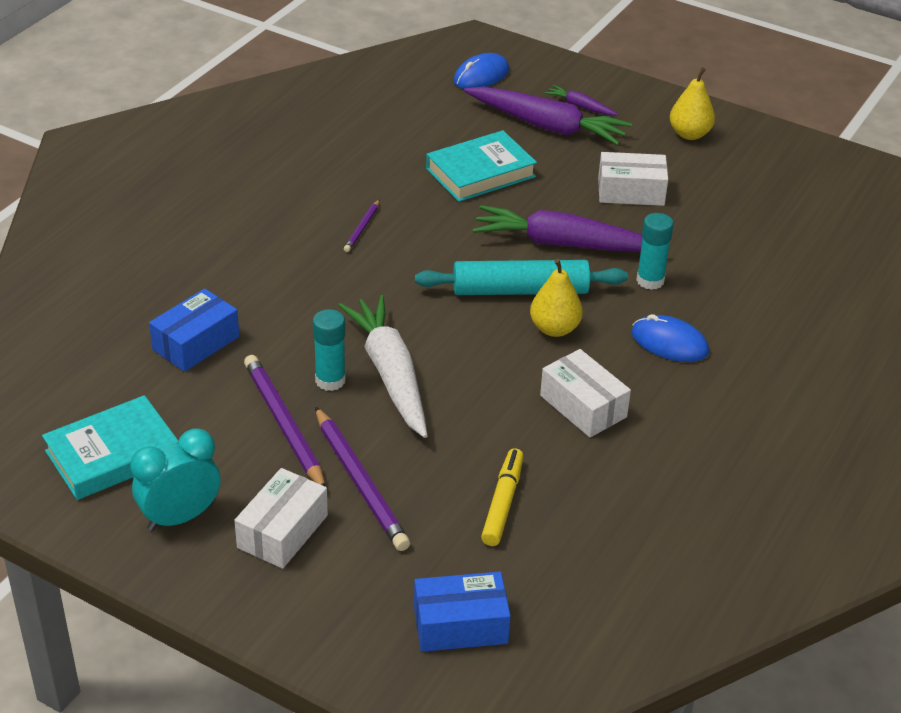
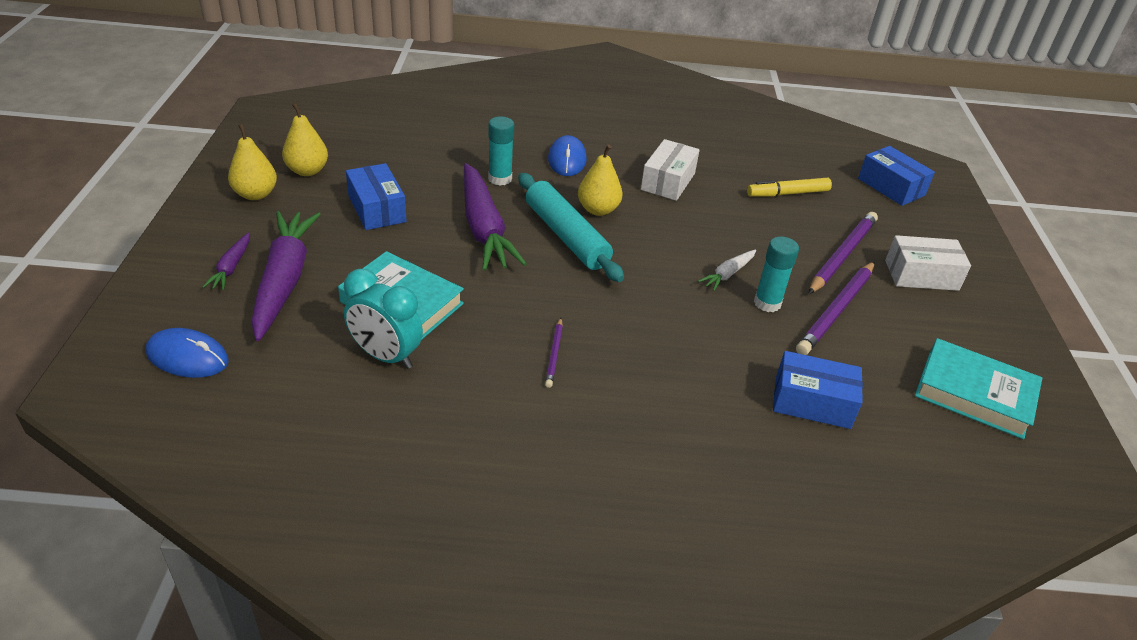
camera: 120 degrees left, 0 degrees up
(180, 517) = (973, 328): turquoise clock -> turquoise clock (386, 356)
(362, 228) = (554, 354): purple pencil -> purple pencil turned 105 degrees clockwise
(390, 374) = (727, 274): white carrot -> white carrot, size x0.47
(631, 191) = (377, 209): white box -> blue box
(720, 168) = (307, 171): none -> yellow pear

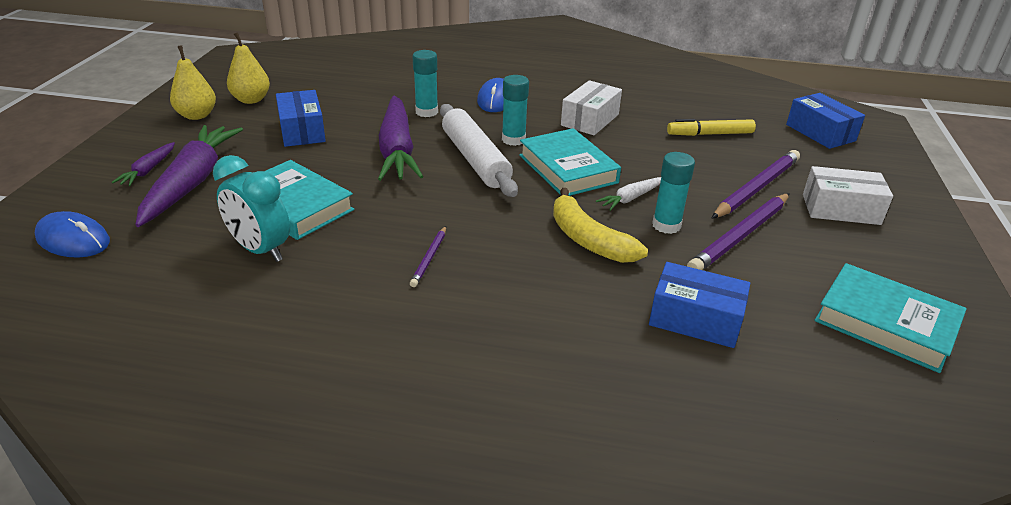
camera: 10 degrees right, 5 degrees down
(566, 236) = (475, 159): turquoise rolling pin -> white rolling pin
(598, 210) = (513, 140): yellow pear -> turquoise glue stick
(660, 243) = (567, 169): none -> turquoise book
(699, 323) = (588, 239): none -> yellow banana

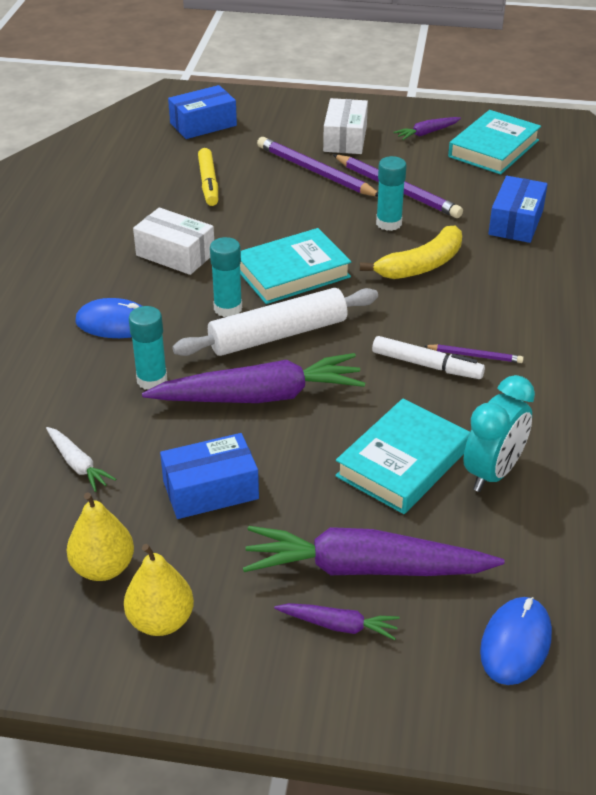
camera: 90 degrees left, 5 degrees up
(420, 229) = (427, 365): none -> white marker
(630, 198) = (345, 239): white carrot -> white carrot (78, 464)
(893, 269) = (426, 133): none -> purple carrot

